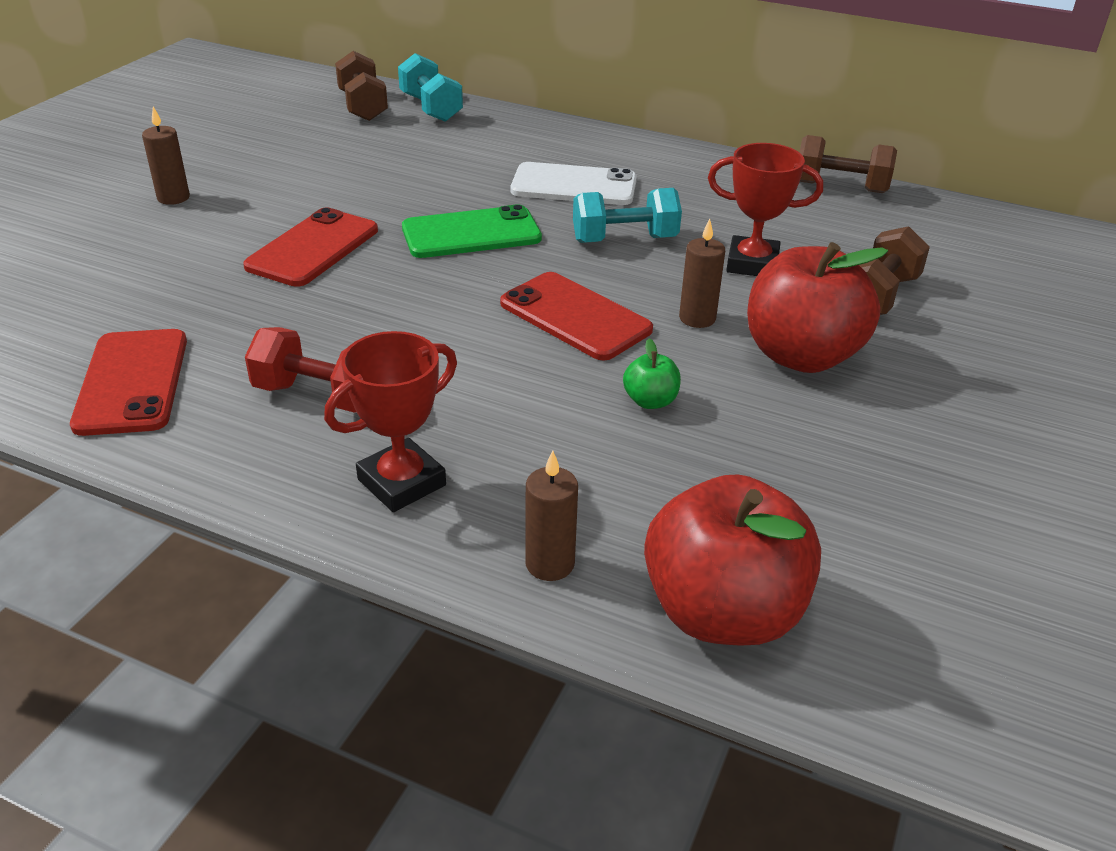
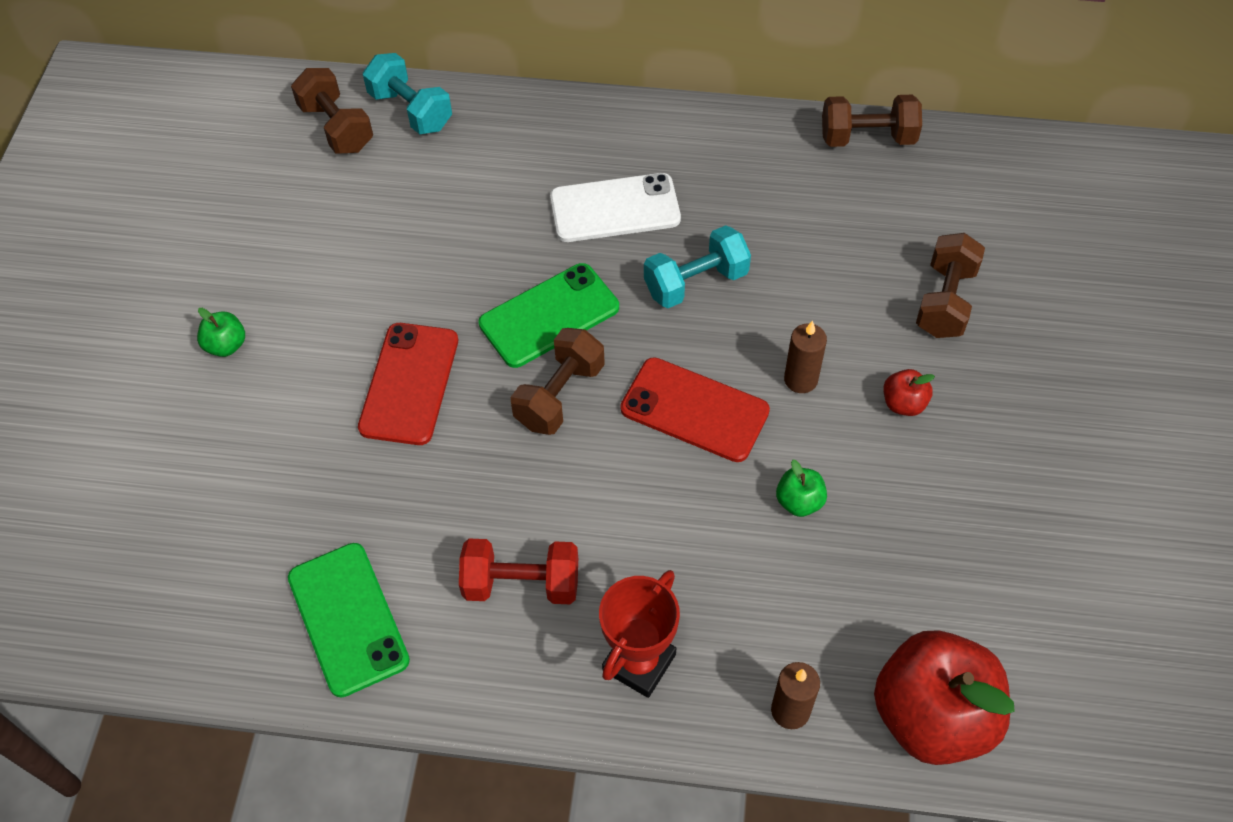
camera: 15 degrees left, 20 degrees up
(132, 382) = (348, 619): red phone -> green phone
(173, 198) = (226, 345): brown candle -> green apple
(447, 282) = (560, 395): none -> brown dumbbell
(752, 264) = (823, 285): red trophy -> none
(801, 356) = (903, 403): red apple -> red apple, size x0.43

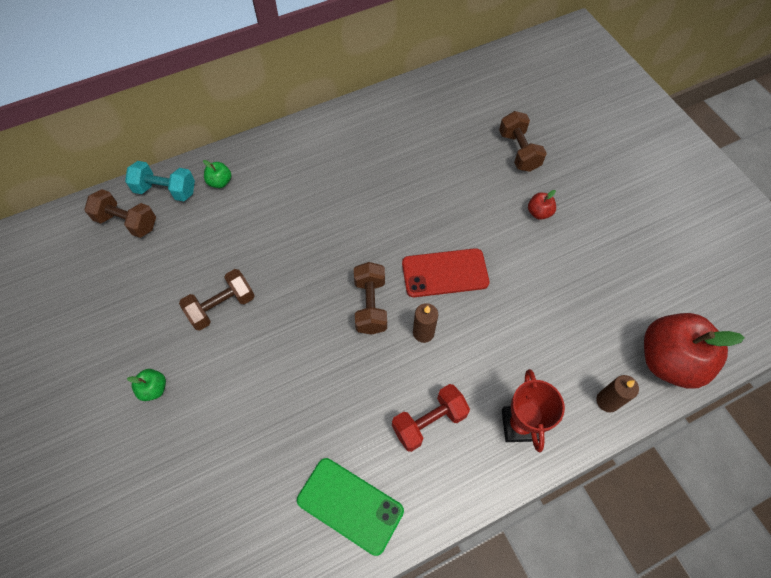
camera: 35 degrees left, 5 degrees up
(409, 384) = (283, 347): red phone -> none
(549, 316) = (332, 265): green phone -> none
(615, 208) = (323, 188): white phone -> none
(696, 282) = (394, 205): turquoise dumbbell -> none
(799, 501) = (530, 291): green apple -> green apple (220, 182)
(800, 379) = (483, 227): brown candle -> brown candle (423, 333)
(867, 138) = (422, 88): brown dumbbell -> brown dumbbell (222, 306)

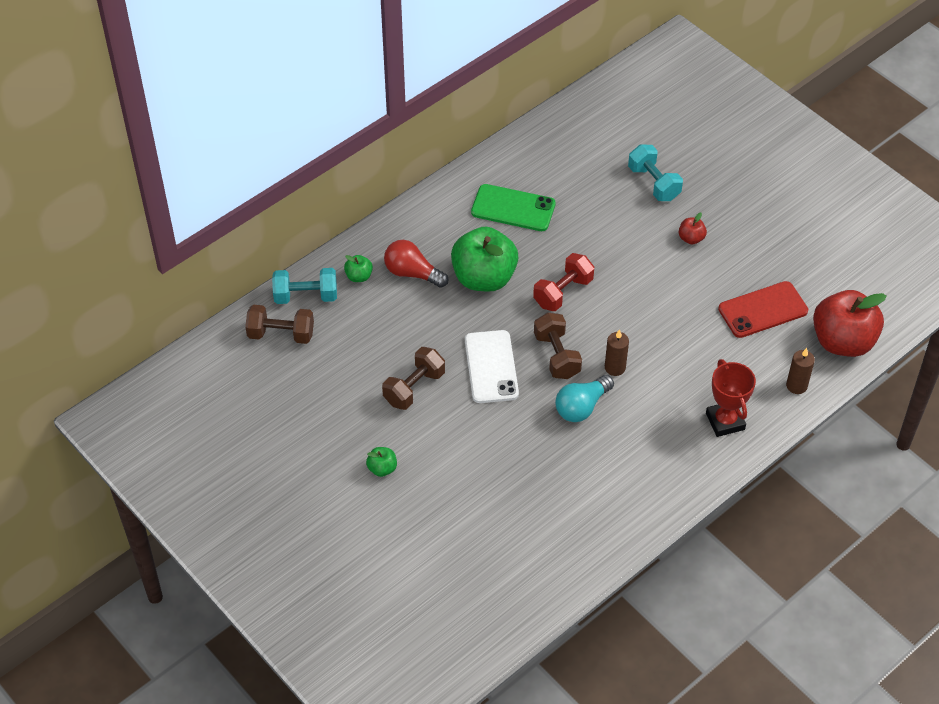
camera: 15 degrees left, 10 degrees down
(268, 189) = (412, 273): none -> red light bulb
(303, 302) = (491, 367): none -> white phone
(331, 209) = (484, 278): none -> green apple
(350, 505) = (598, 514): green phone -> green phone (513, 208)
(376, 369) = (581, 407): none -> turquoise light bulb
(429, 422) = (644, 437): red dumbbell -> red dumbbell (563, 292)
(445, 273) = (617, 312): red phone -> red phone (762, 310)
(518, 151) = (653, 183): brown dumbbell -> turquoise dumbbell

